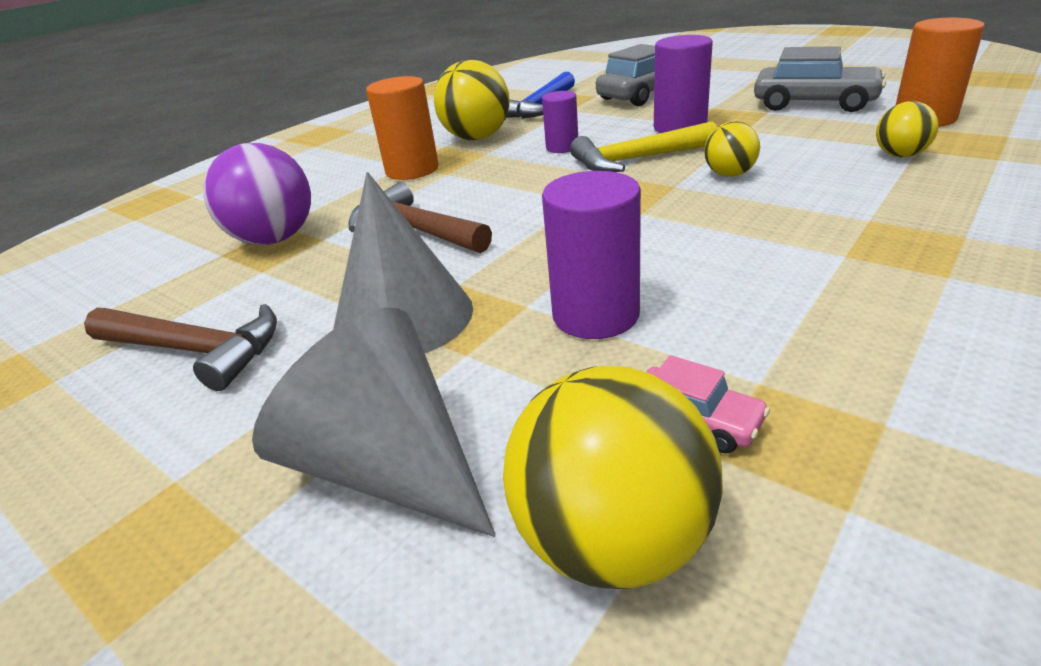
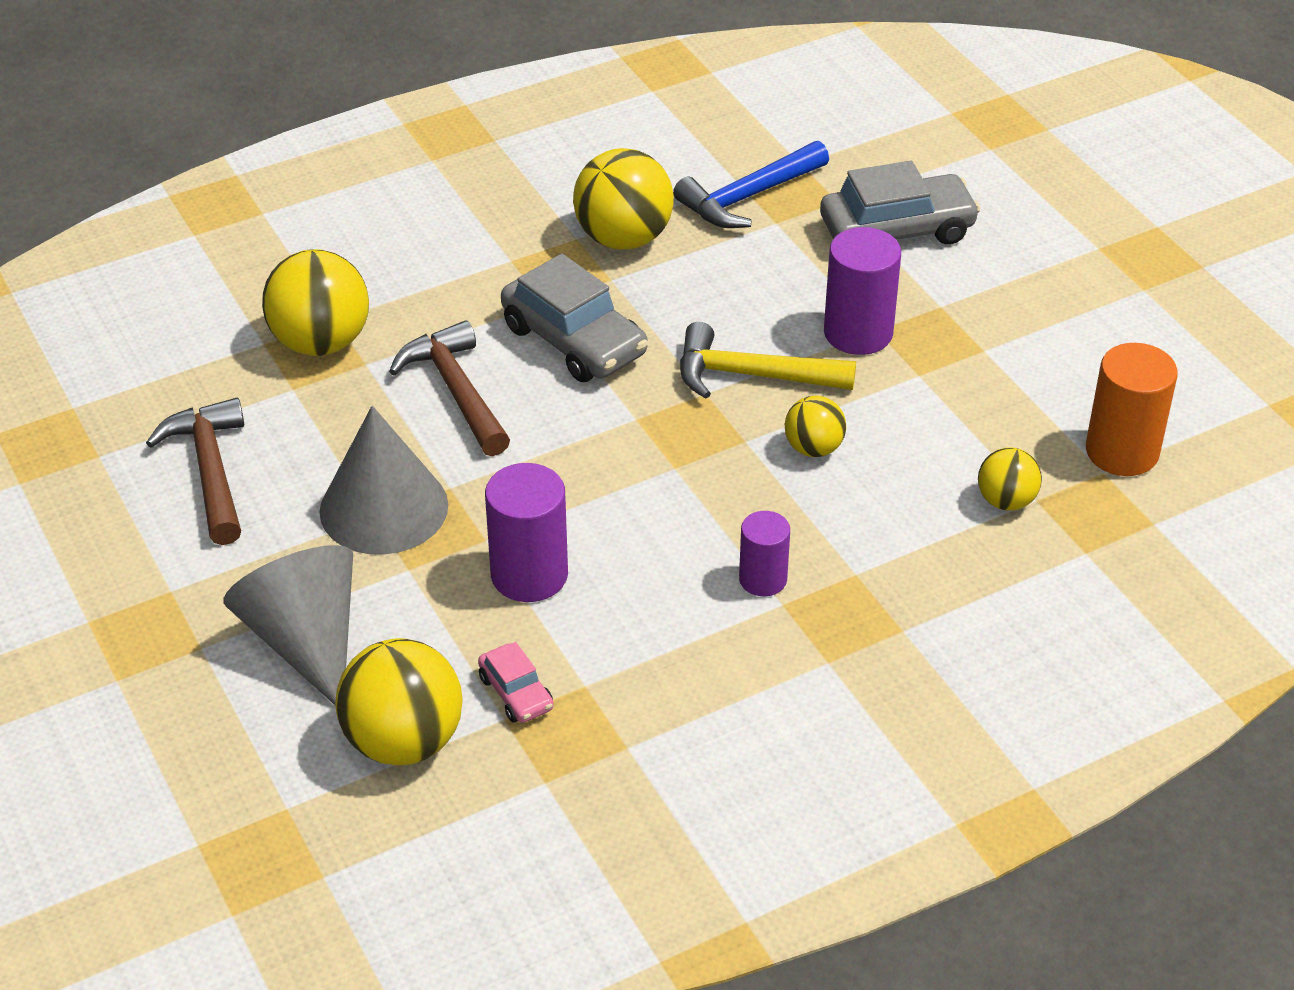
camera: 20 degrees right, 10 degrees up
(195, 350) = (210, 471): brown hammer -> brown hammer turned 150 degrees counterclockwise
(274, 239) = (321, 342): purple ball -> yellow ball
(412, 170) = (512, 276): orange cylinder -> none
(562, 147) = (698, 310): purple cylinder -> purple cylinder (763, 579)
(814, 103) = (1055, 359): grey car -> grey car (574, 340)

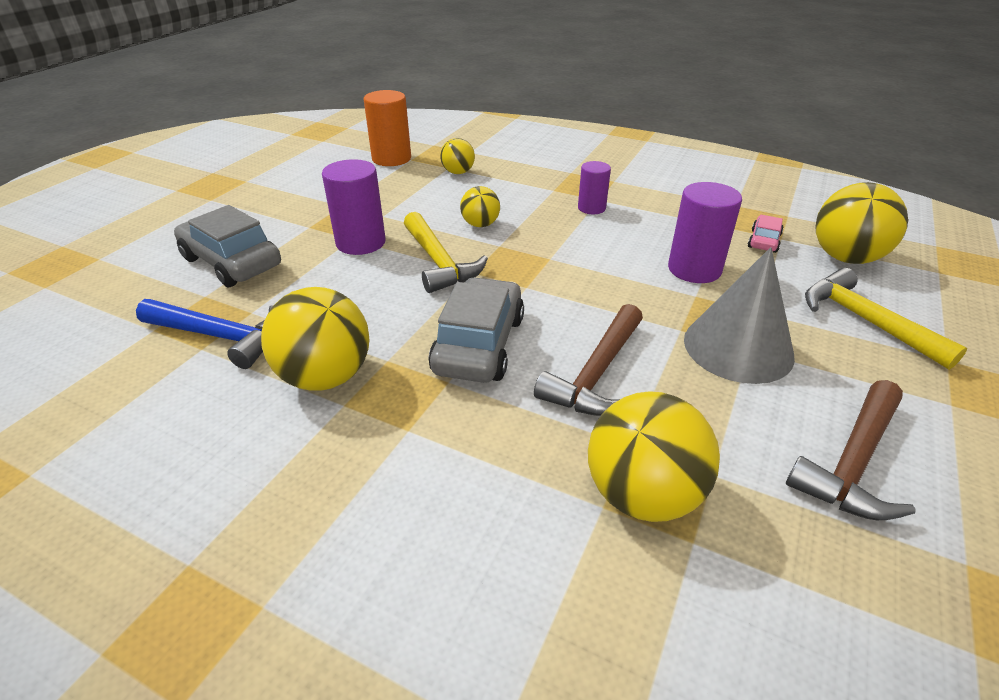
camera: 125 degrees left, 5 degrees down
(305, 640) = (865, 321): grey cone -> yellow hammer

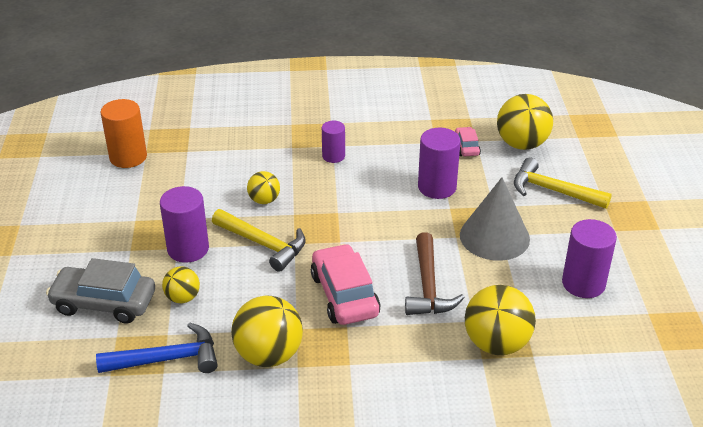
camera: 30 degrees left, 0 degrees up
(458, 172) = (200, 154): yellow ball -> yellow ball (183, 298)
(479, 344) = (344, 295): grey car -> pink car
(853, 462) = (583, 283): brown hammer -> purple cylinder

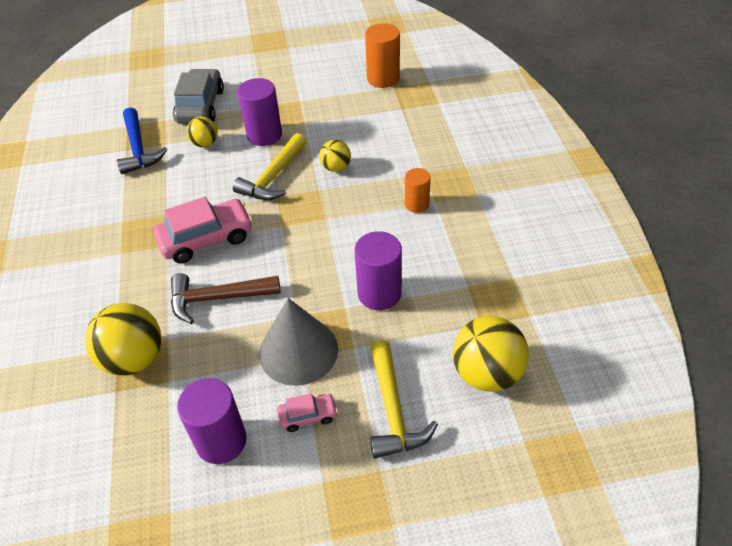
camera: 85 degrees right, 10 degrees up
(269, 355) = (136, 202): yellow ball -> none
(333, 156) = (417, 204): purple cylinder -> orange cylinder
(466, 147) = (464, 316): pink car -> pink car (308, 416)
(553, 191) = (393, 409): yellow hammer -> yellow hammer turned 150 degrees clockwise

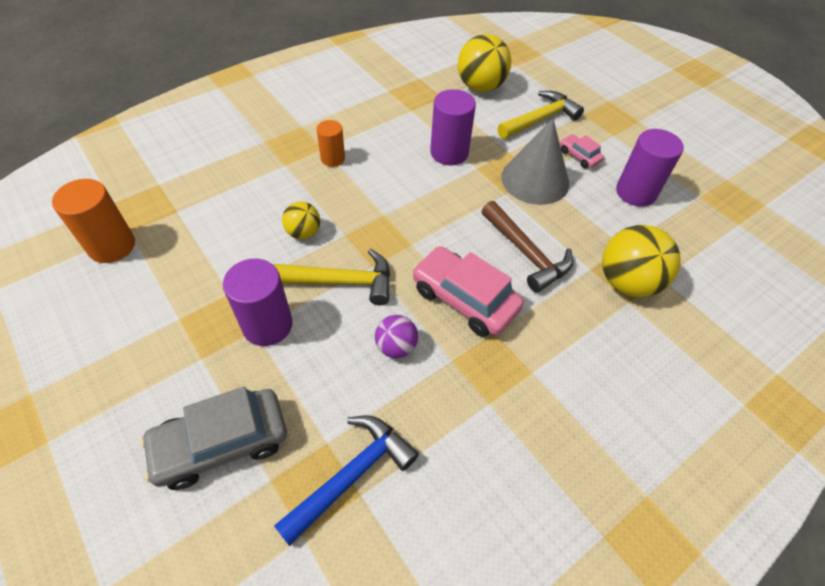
camera: 120 degrees left, 5 degrees up
(199, 189) = (396, 347): none -> purple ball
(205, 143) = (308, 387): yellow ball -> none

